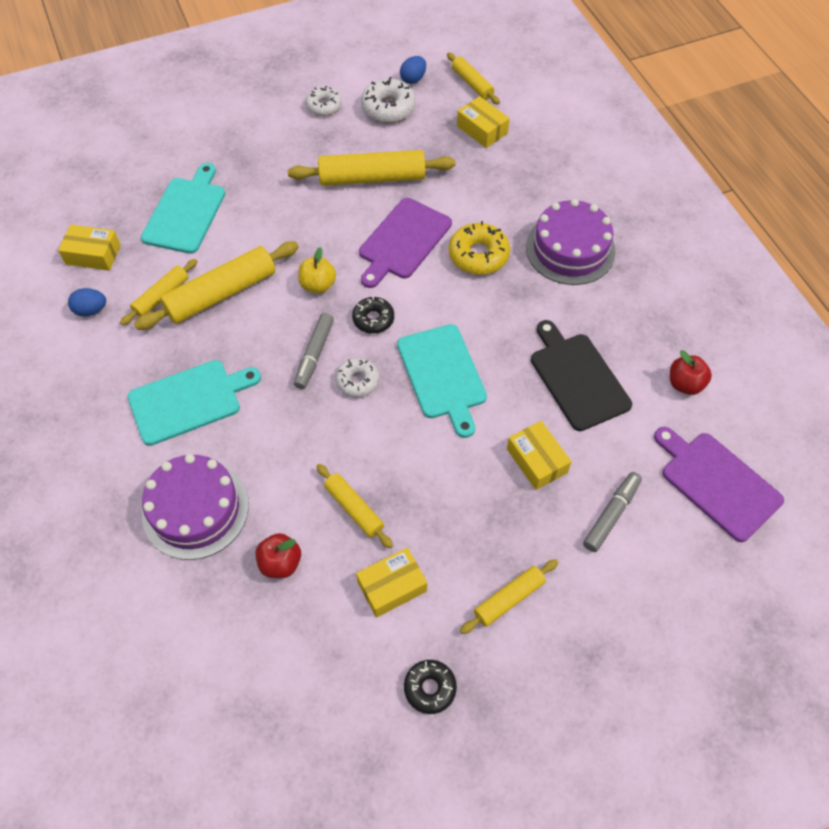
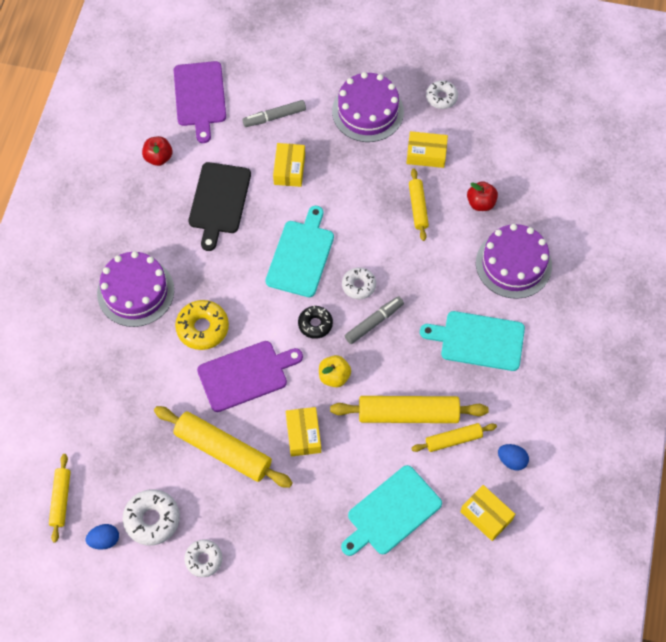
camera: 145 degrees left, 5 degrees up
(430, 688) = (441, 97): black donut -> white donut
(482, 130) = (98, 442): yellow box -> yellow box (303, 435)
(509, 599) = (367, 111): yellow rolling pin -> purple cake

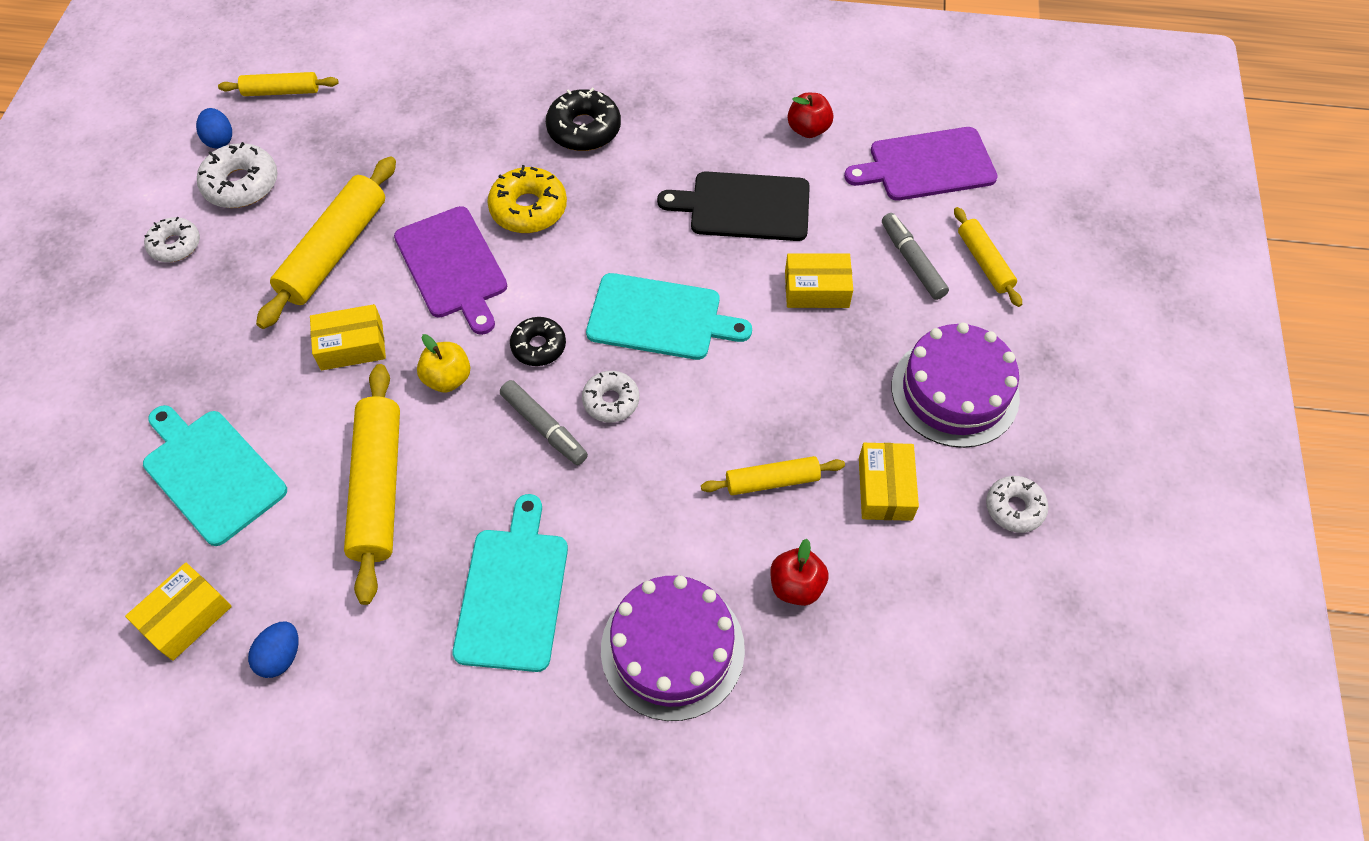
camera: 85 degrees right, 5 degrees down
(135, 291) = (584, 129): purple cake -> black donut
(453, 440) = (327, 559): yellow rolling pin -> yellow rolling pin (984, 262)

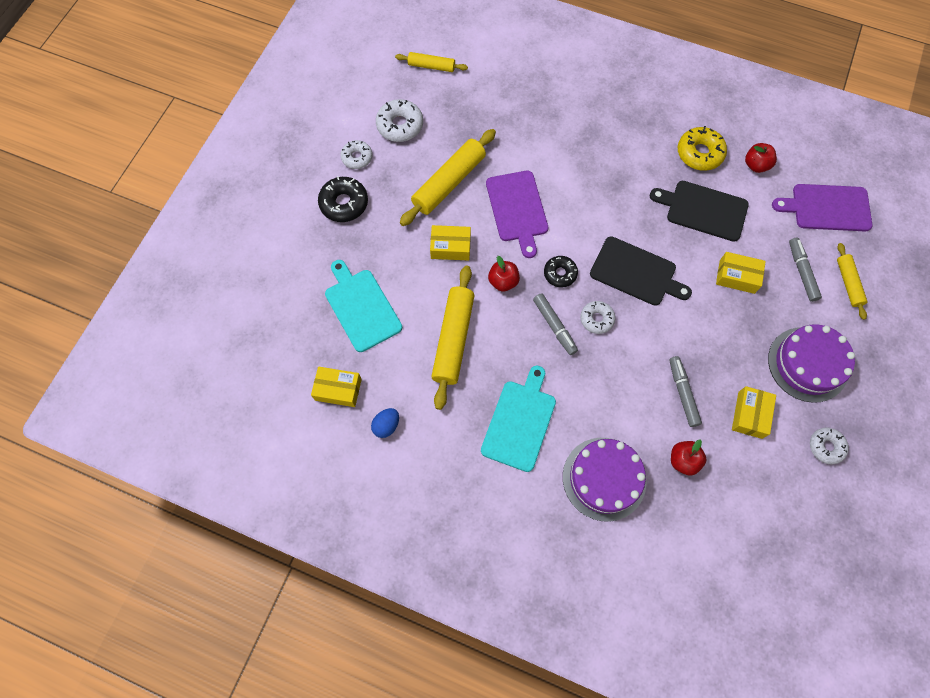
camera: 15 degrees right, 10 degrees up
(186, 617) = (338, 389): yellow box -> yellow box turned 45 degrees clockwise
(220, 140) = (391, 92): blue egg -> none
(448, 378) = (503, 281): yellow apple -> red apple
(528, 208) = (569, 181): yellow donut -> yellow donut (699, 153)
(584, 129) = (613, 133): black donut -> black donut (344, 203)
(660, 318) = (636, 272): turquoise cutting board -> black cutting board
(772, 481) = (682, 393): yellow rolling pin -> grey marker

